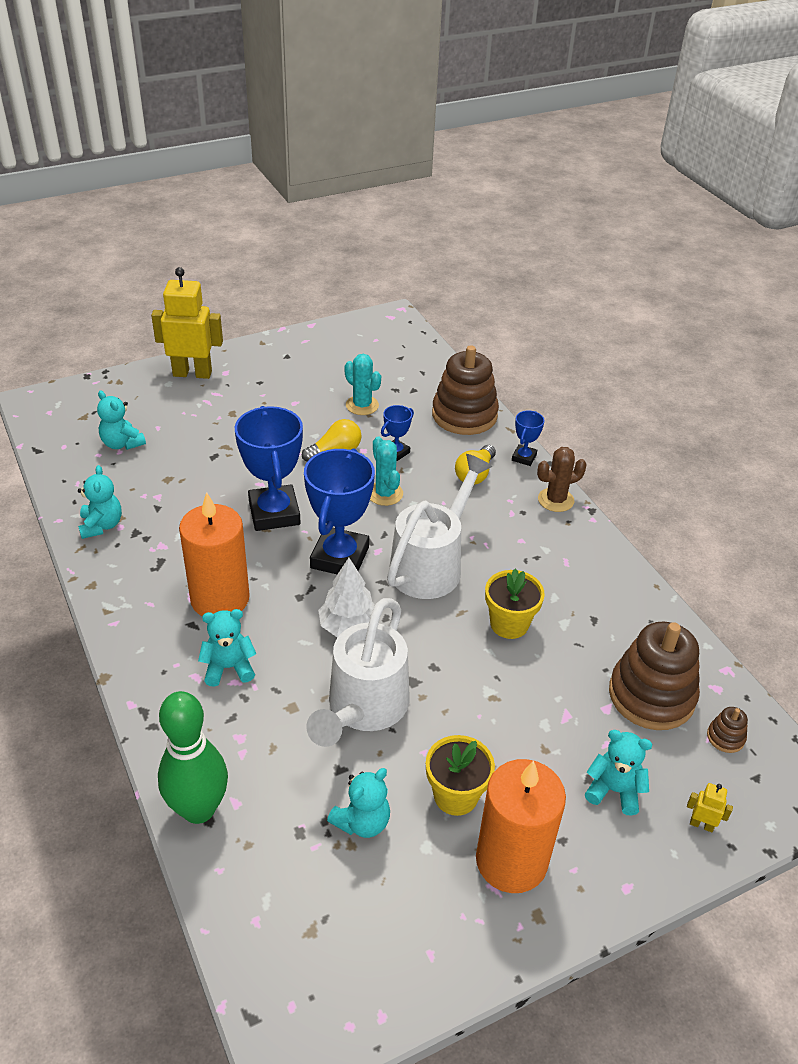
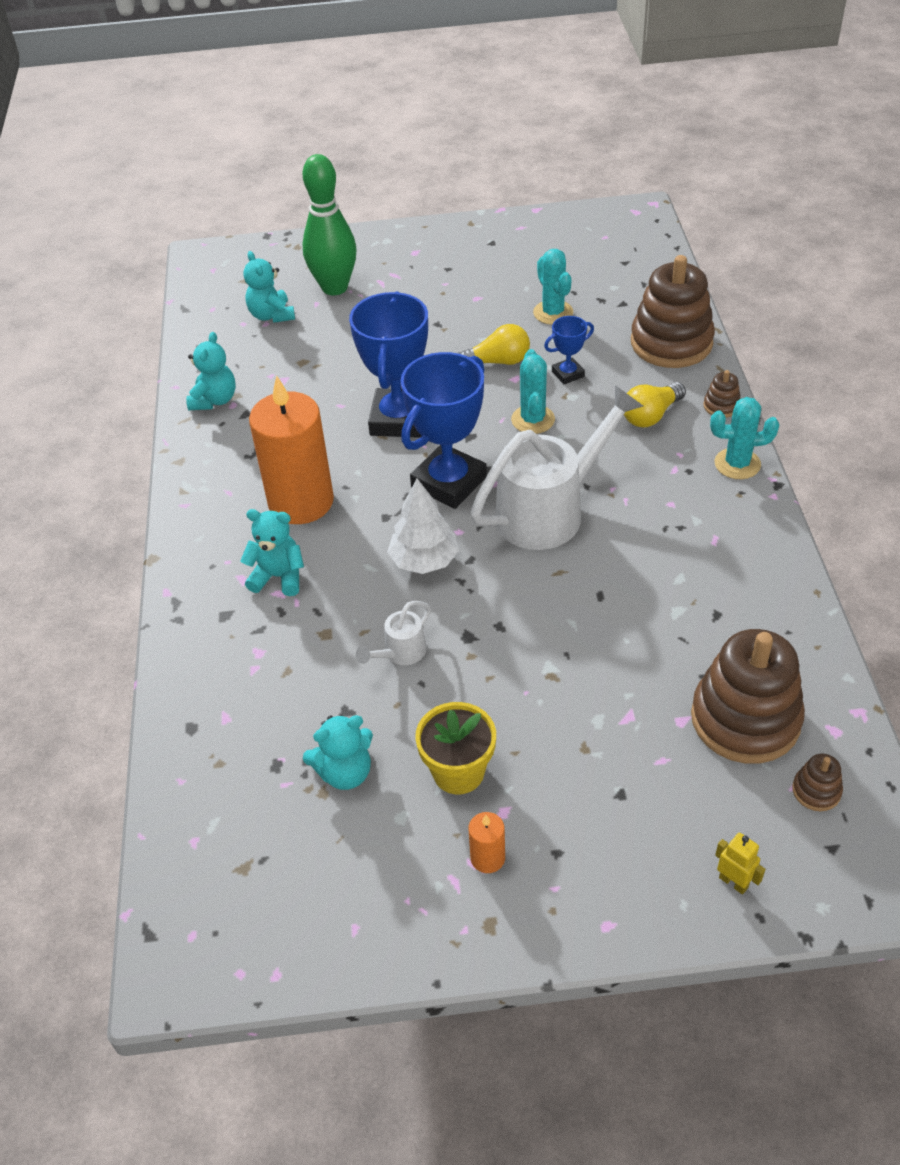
camera: 25 degrees right, 5 degrees up
(192, 373) = (378, 248): yellow robot -> none
(198, 809) = (186, 714): green bowling pin -> green bowling pin (334, 287)
(363, 708) = (400, 653): white watering can -> white watering can, size x0.44
(509, 624) = (609, 597): yellow flower pot -> none
(511, 860) = (487, 858): orange candle -> orange candle, size x0.41
(524, 457) = (721, 406): blue trophy -> brown stacking toy
(555, 500) = (737, 464): brown cactus -> turquoise cactus
(614, 790) = (644, 815): turquoise teddy bear -> none

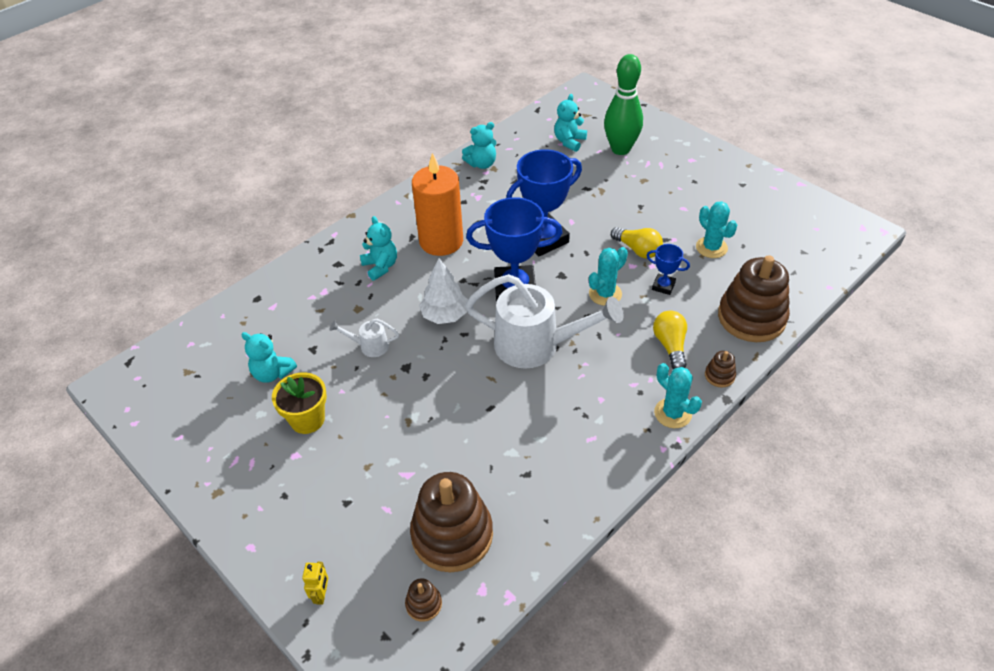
camera: 50 degrees right, 0 degrees up
(487, 858) = (259, 466): orange candle -> none
(553, 313) = (711, 247): turquoise cactus -> turquoise cactus turned 60 degrees counterclockwise
(651, 415) = (670, 346): yellow light bulb -> yellow light bulb turned 75 degrees clockwise

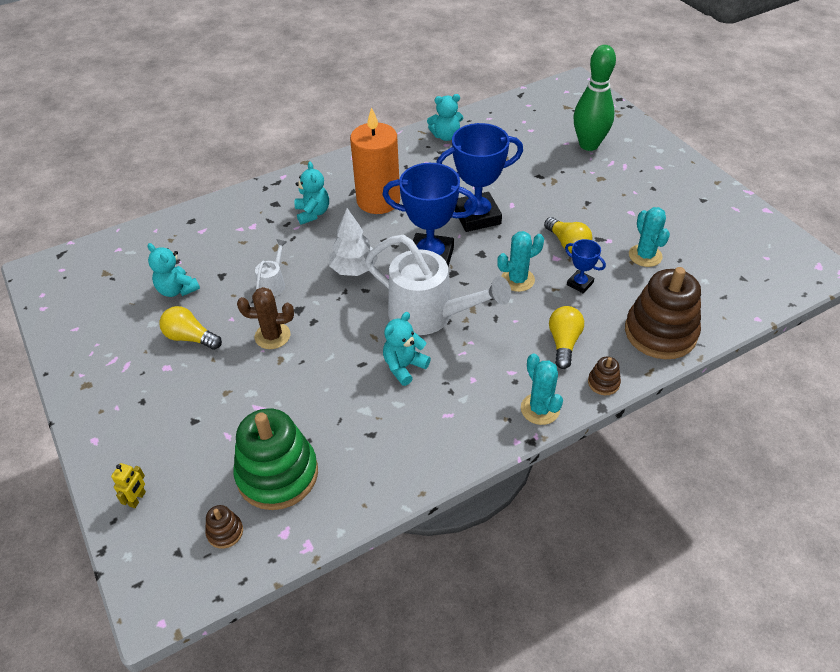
camera: 15 degrees right, 0 degrees up
(307, 419) = (190, 338): yellow flower pot -> yellow light bulb
(369, 346) = (273, 283): white watering can -> white watering can turned 90 degrees clockwise
(391, 399) = (272, 336): none -> brown cactus
(452, 535) = (277, 474): brown stacking toy -> green stacking toy
(569, 142) = (540, 129): turquoise teddy bear -> turquoise teddy bear (404, 366)

